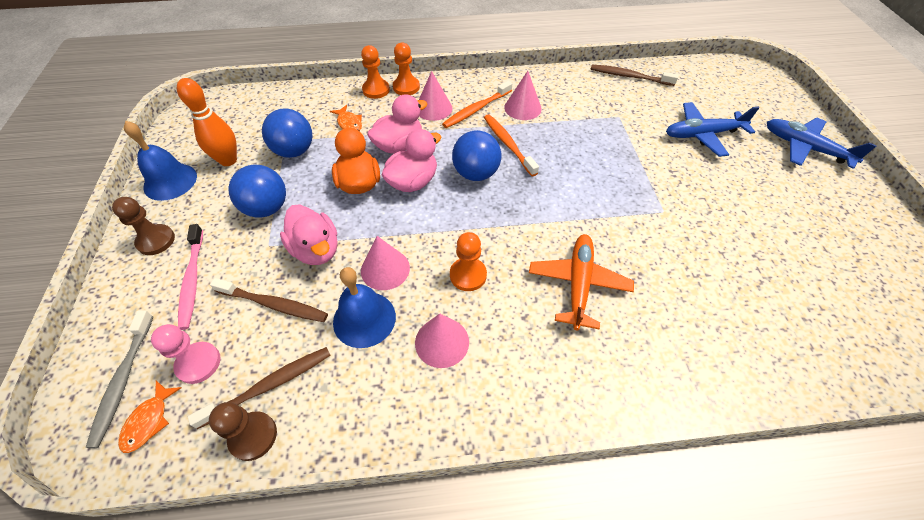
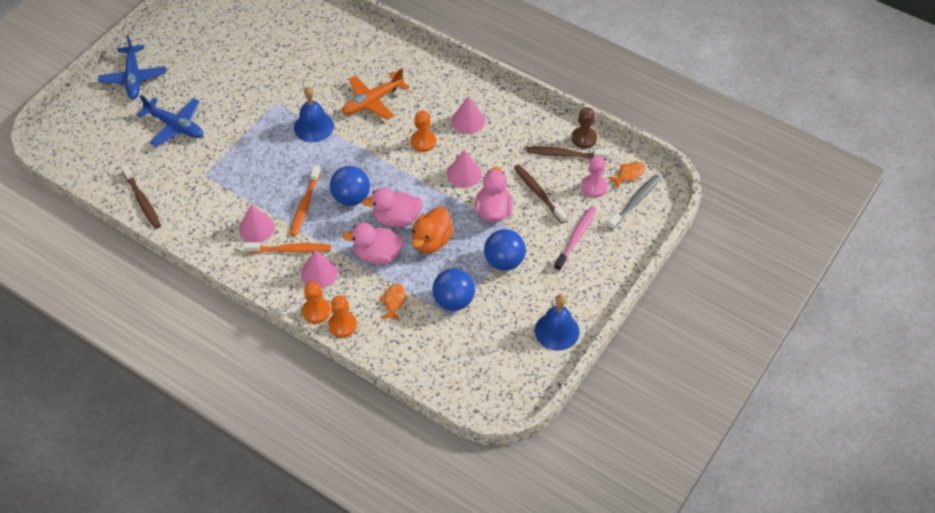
camera: 140 degrees left, 0 degrees up
(156, 241) = (586, 282): brown pawn -> none
(228, 160) = (506, 324): orange bowling pin -> none
(364, 319) = (497, 155): blue bell -> blue bell (313, 126)

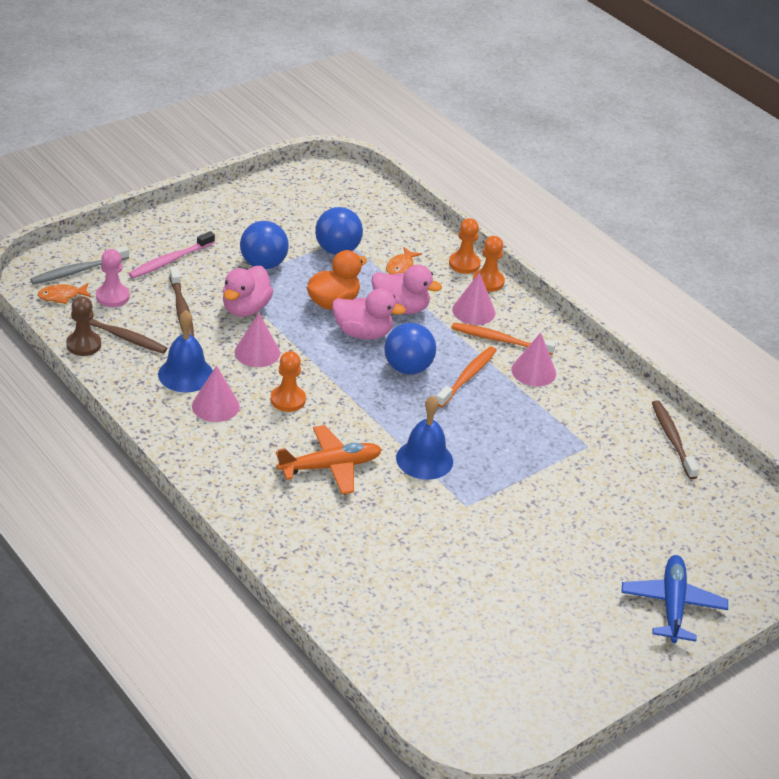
camera: 165 degrees left, 15 degrees down
(175, 126) = (617, 516): blue plane -> none
(557, 331) = (246, 201): blue bell -> blue bell (185, 374)

